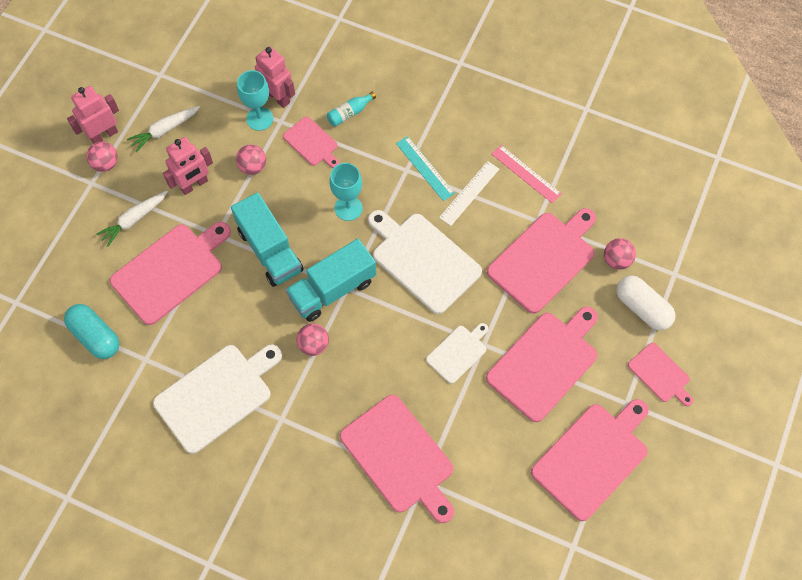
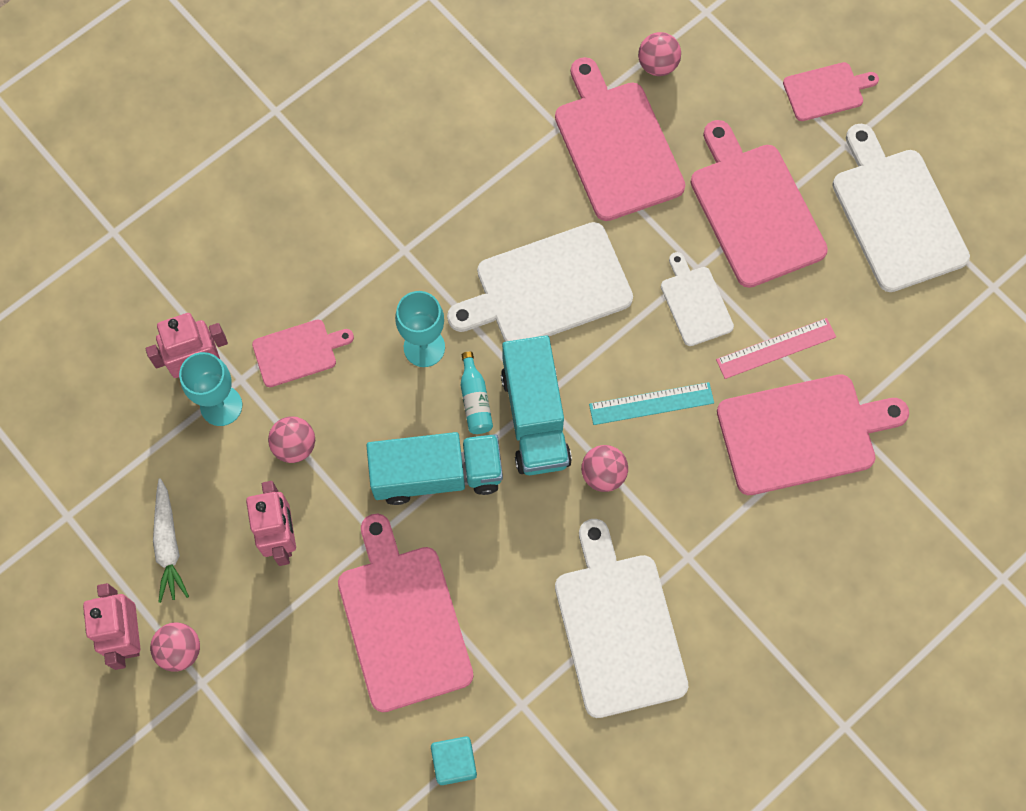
camera: 65 degrees left, 5 degrees up
(95, 336) = (454, 762): turquoise capsule -> turquoise cube
(134, 220) = (295, 642): white carrot -> none
(350, 113) = (277, 283): turquoise bottle -> turquoise bottle (475, 400)
(425, 168) = (414, 225): turquoise ruler -> turquoise ruler (651, 403)
(469, 193) = (478, 189): white ruler -> none
(526, 173) = (485, 109): pink ruler -> pink ruler (775, 348)
(592, 458) = (896, 214): pink cutting board -> white cutting board
(642, 308) = (733, 68): white capsule -> none

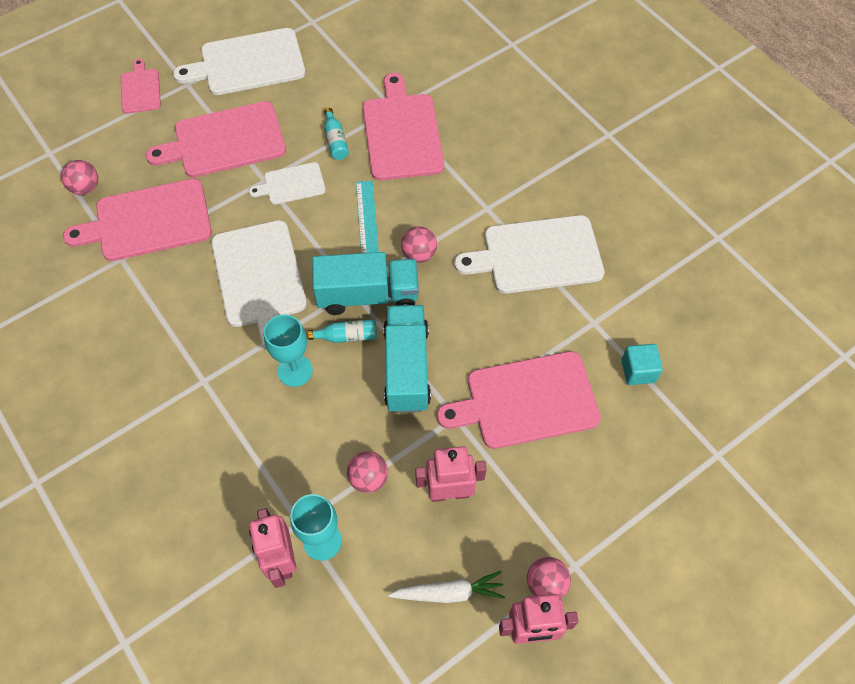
camera: 85 degrees left, 10 degrees down
(298, 352) = (282, 472): pink cutting board -> none
(775, 348) = (335, 141): pink ruler -> turquoise bottle

